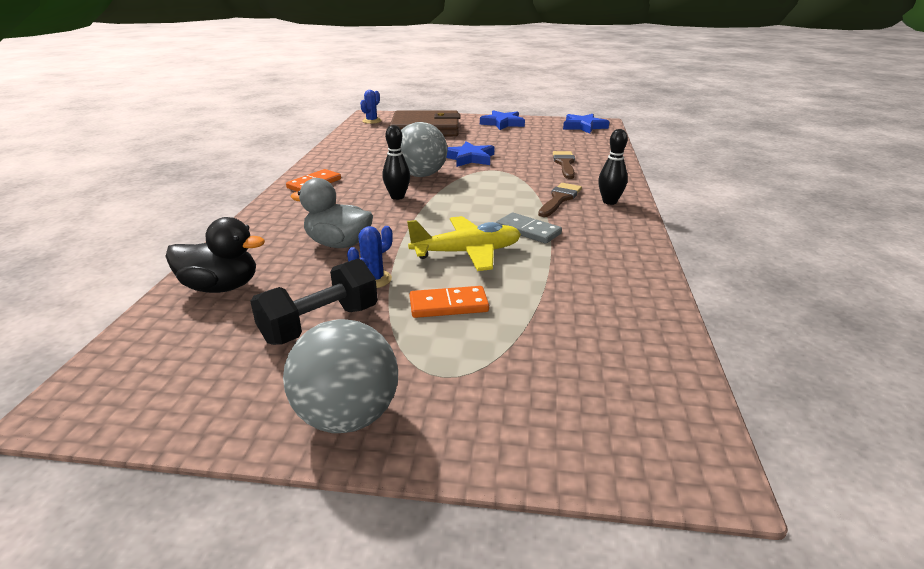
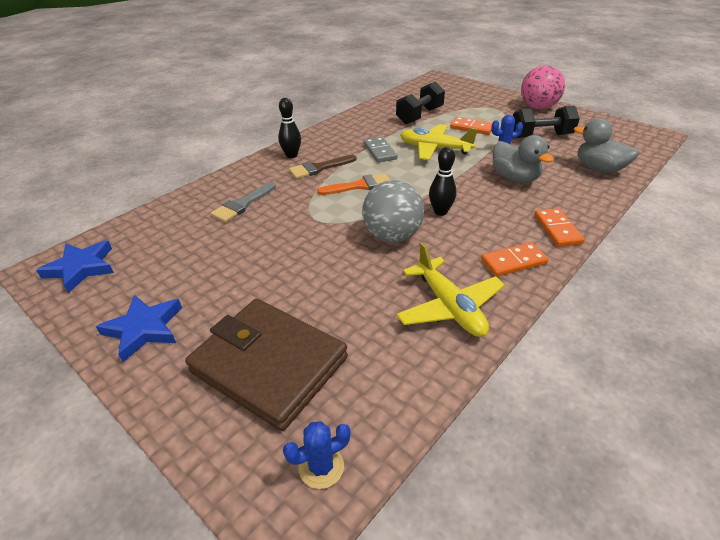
camera: 145 degrees left, 10 degrees up
(221, 287) = (599, 169): black duck -> grey duck
(279, 210) = (557, 229): none -> orange domino
(347, 417) = (538, 107): grey ball -> pink ball
(349, 158) = (449, 307): none -> yellow plane
(469, 158) = (311, 249): blue star -> none
(495, 196) = (360, 186): none -> orange brush
(559, 304) = (419, 116): none -> black dumbbell
(564, 164) = (242, 205): brown brush -> grey brush

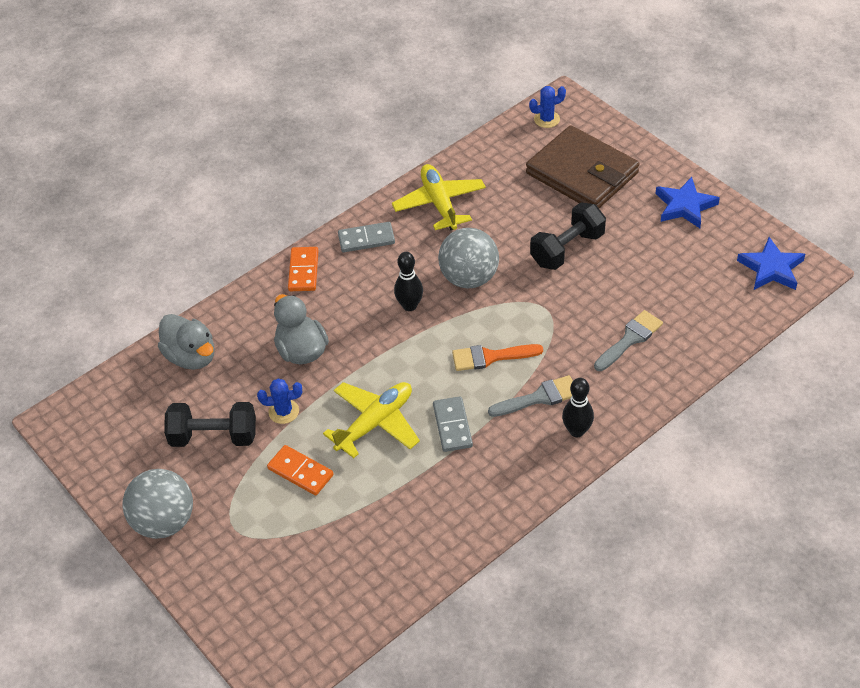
camera: 170 degrees left, 10 degrees up
(319, 168) = (539, 397): brown brush -> grey brush
(419, 116) = (367, 520): black dumbbell -> black dumbbell (567, 249)
(435, 149) = (375, 423): yellow plane -> yellow plane turned 75 degrees counterclockwise
(513, 262) = (366, 239): orange domino -> grey domino
(538, 107) = (164, 522): pink ball -> grey ball

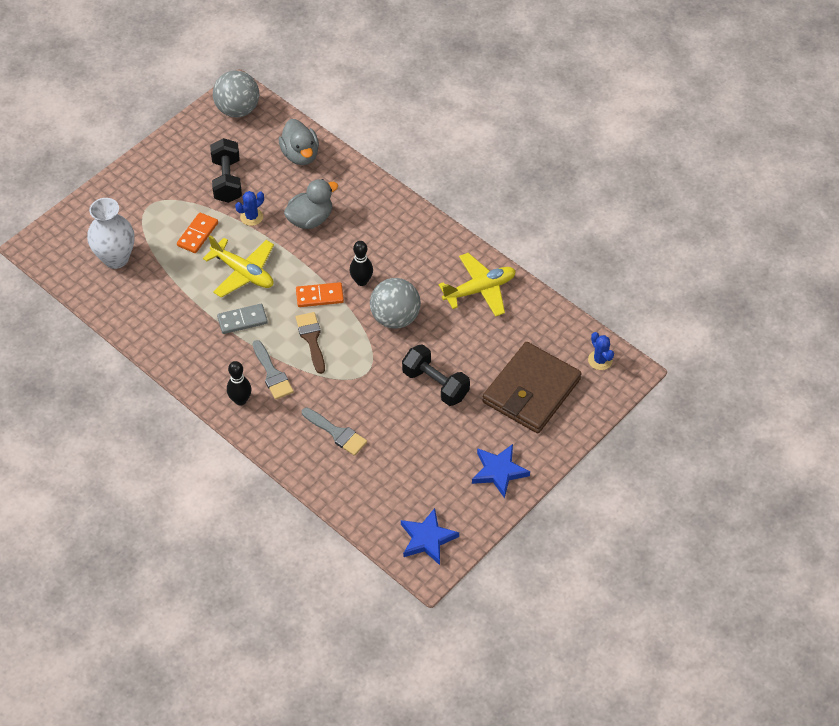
camera: 80 degrees right, 5 degrees up
(164, 522) = (154, 166): grey ball -> grey ball (238, 110)
(191, 357) = (300, 155): grey duck -> grey duck turned 60 degrees counterclockwise
(284, 411) = (251, 217): blue cactus -> blue cactus turned 60 degrees clockwise
(303, 271) = (393, 208): orange domino -> orange domino (319, 296)
(323, 570) = (116, 258): none -> white vase
(366, 239) = (432, 245): grey domino -> none
(490, 357) = (311, 339): orange brush -> brown brush

